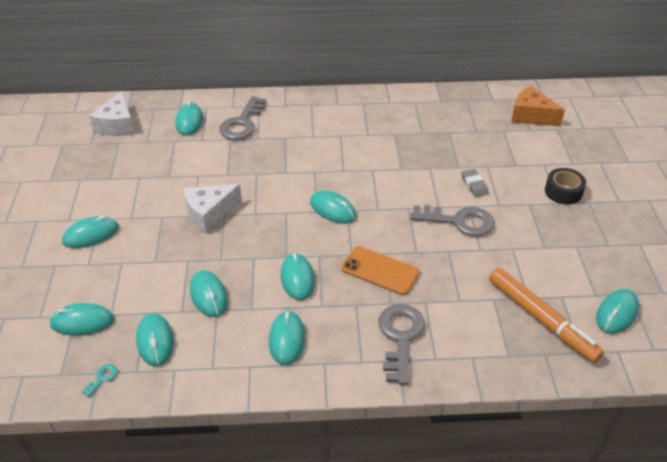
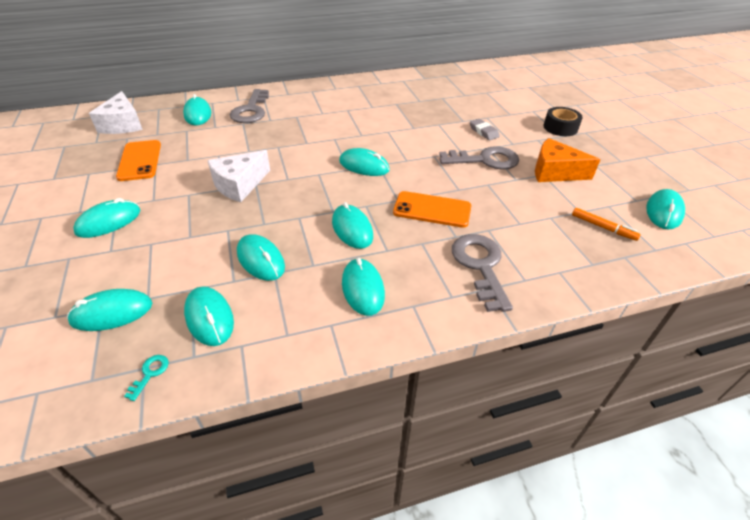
camera: 15 degrees left, 0 degrees up
(126, 171) = (140, 160): none -> orange phone
(531, 116) = (503, 80): orange cheese -> orange cheese (555, 172)
(541, 319) = (603, 227): orange marker -> orange marker, size x0.48

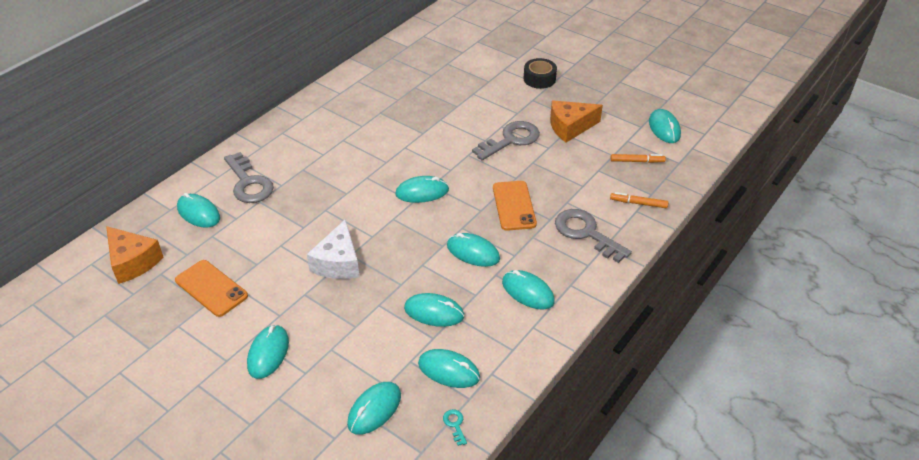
camera: 35 degrees left, 0 degrees up
(122, 124) = (132, 262): white cheese -> orange cheese
(432, 210) = (514, 206): orange phone -> orange phone turned 75 degrees counterclockwise
(483, 132) = (484, 111): grey eraser -> none
(568, 266) = (638, 203): none -> orange marker

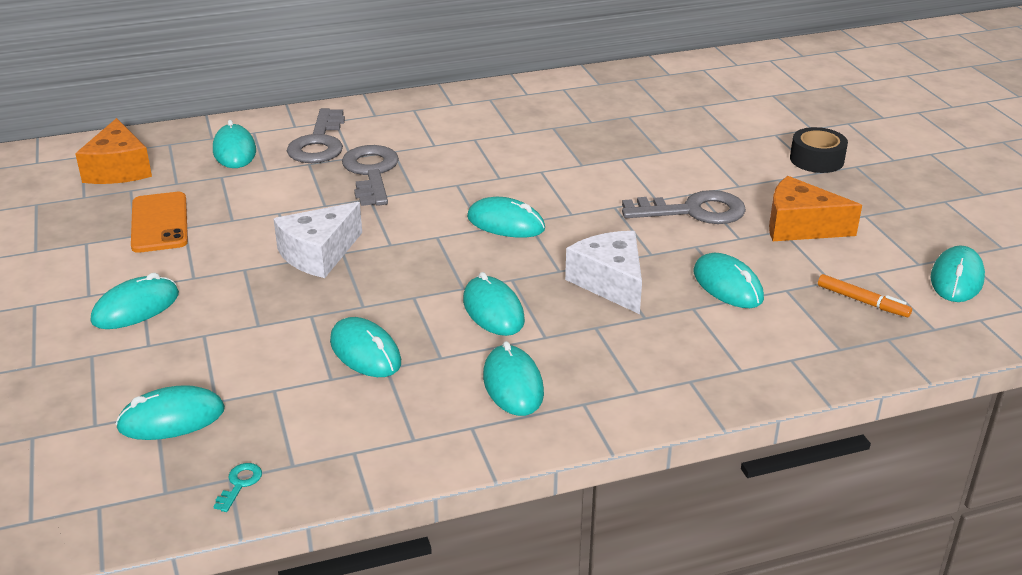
camera: 35 degrees right, 10 degrees down
(449, 370) = (306, 422): turquoise mouse -> turquoise mouse (727, 285)
(514, 206) = (610, 283): orange phone -> white cheese
(586, 233) = (679, 354): grey key -> grey key (371, 173)
(638, 203) = (804, 352): orange marker -> none

